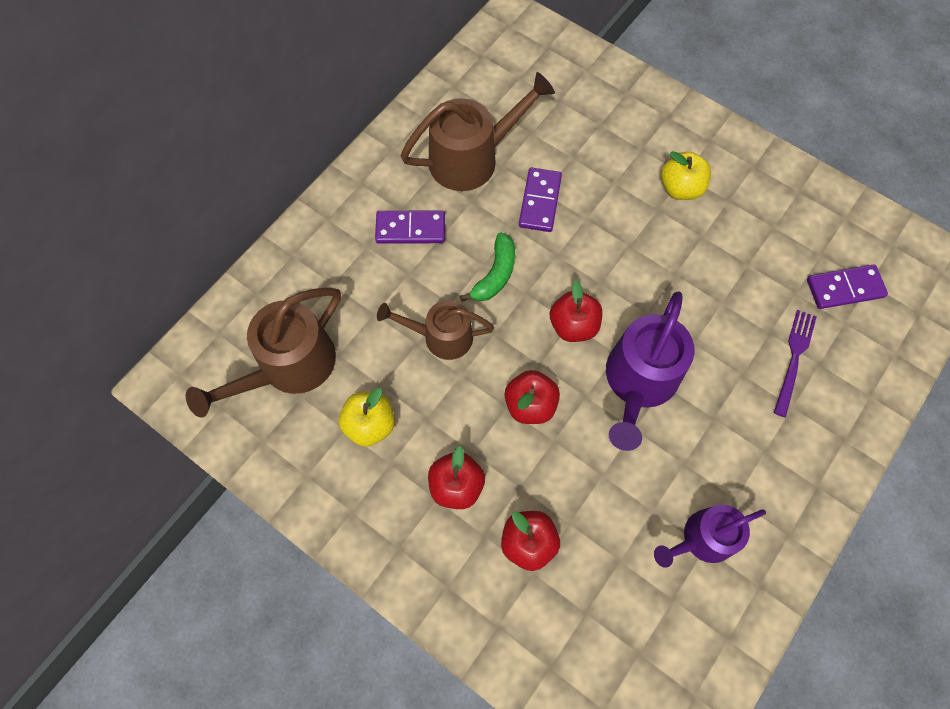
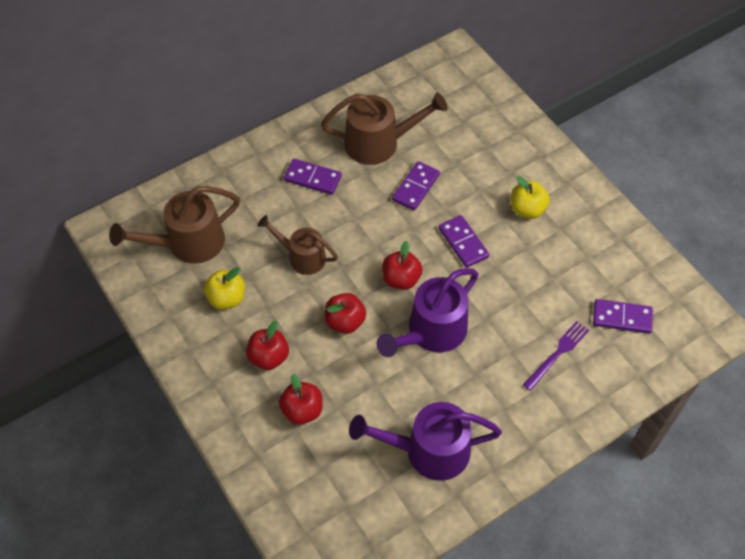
camera: 20 degrees right, 10 degrees down
(495, 274) = (360, 227): green banana -> none
(626, 254) = (463, 243): none -> purple domino
(703, 539) = (429, 450): purple watering can -> purple watering can, size x1.54

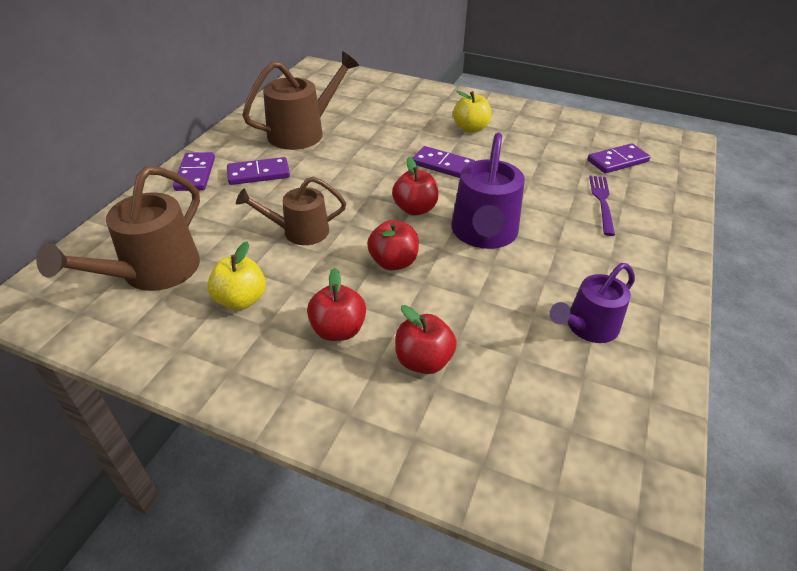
camera: 35 degrees left, 15 degrees down
(416, 187) = (364, 147): purple domino -> purple domino (195, 174)
(429, 450) = (588, 327): purple watering can -> purple watering can, size x0.65

